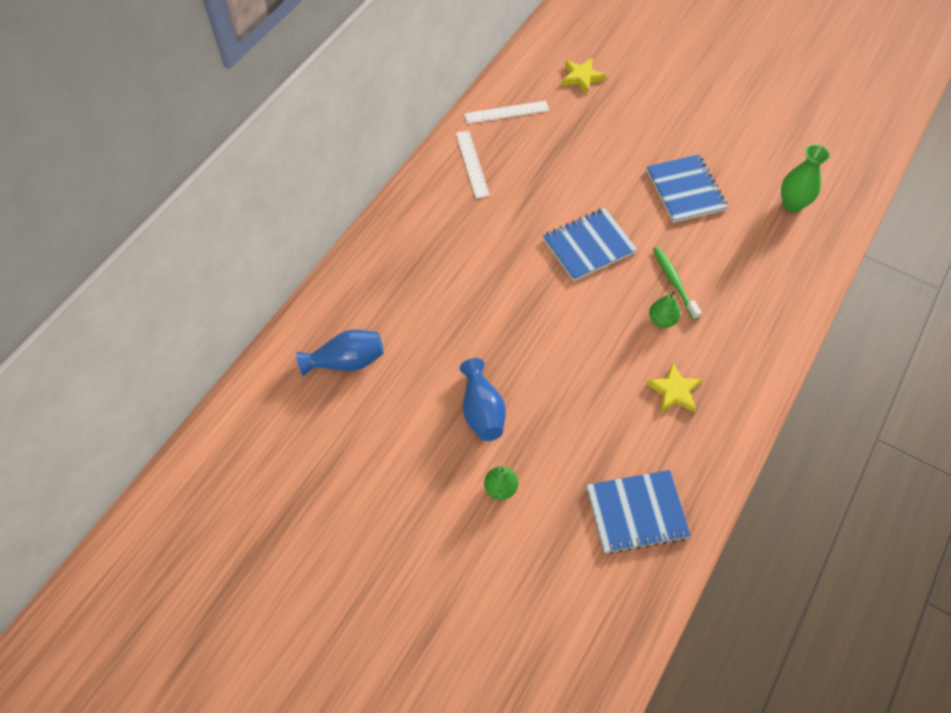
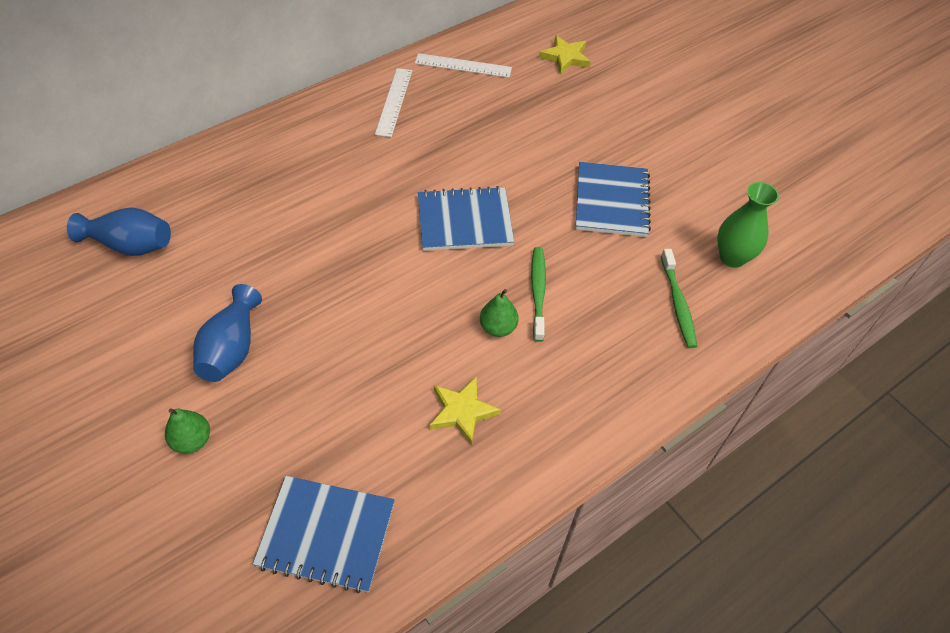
camera: 20 degrees right, 5 degrees down
(774, 254) = (678, 303): none -> green toothbrush

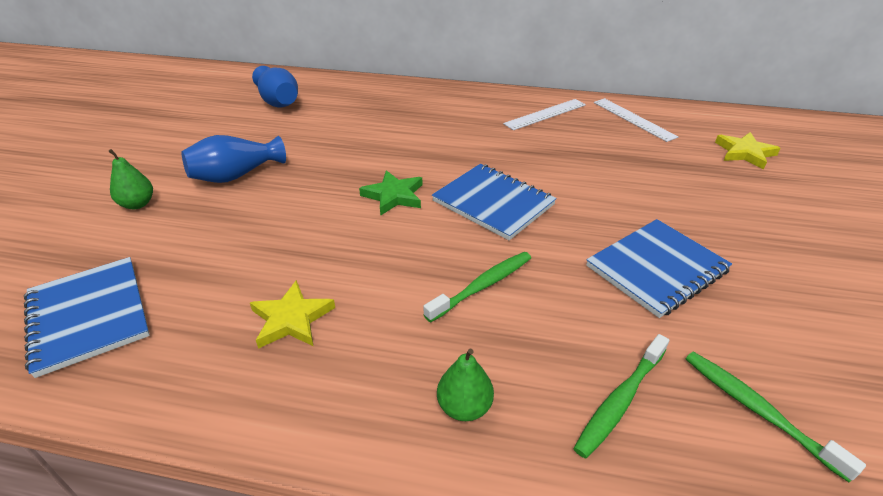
camera: 50 degrees right, 15 degrees down
(389, 268) = (394, 196): none -> green star
(498, 327) = (410, 285): green pear -> green pear (464, 407)
(732, 257) = (757, 410): green vase -> green toothbrush

